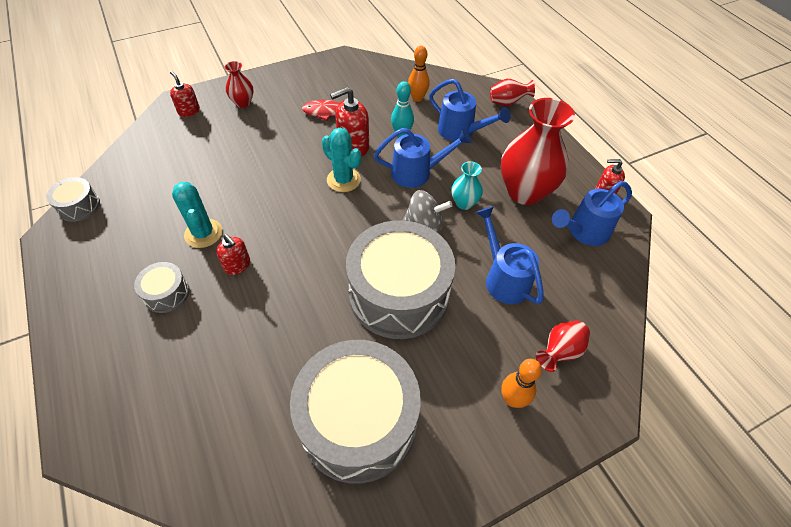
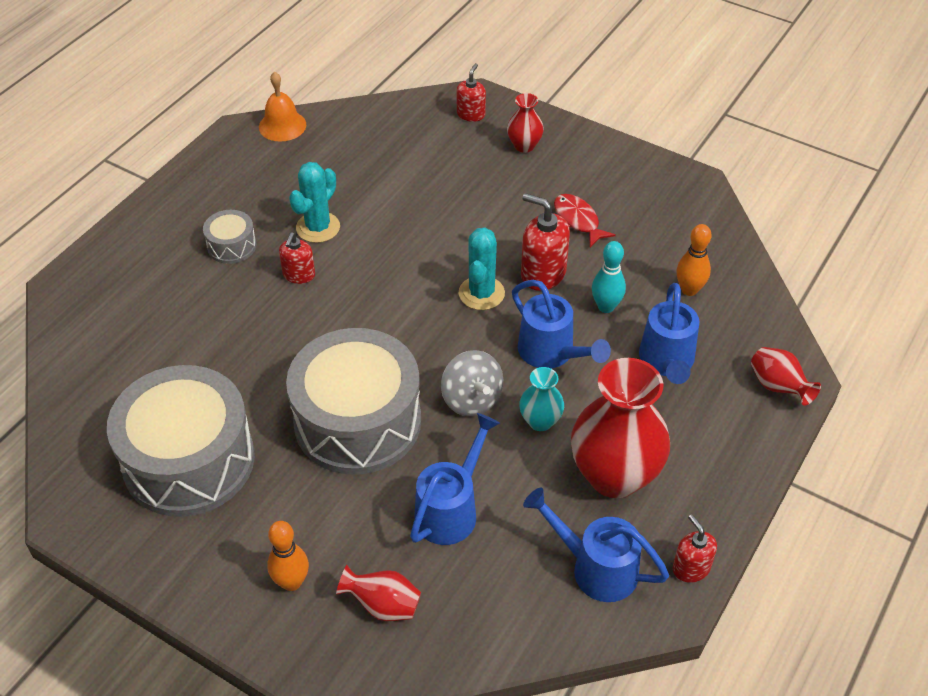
camera: 60 degrees right, 5 degrees down
(79, 206) = (282, 125): grey drum -> orange bell

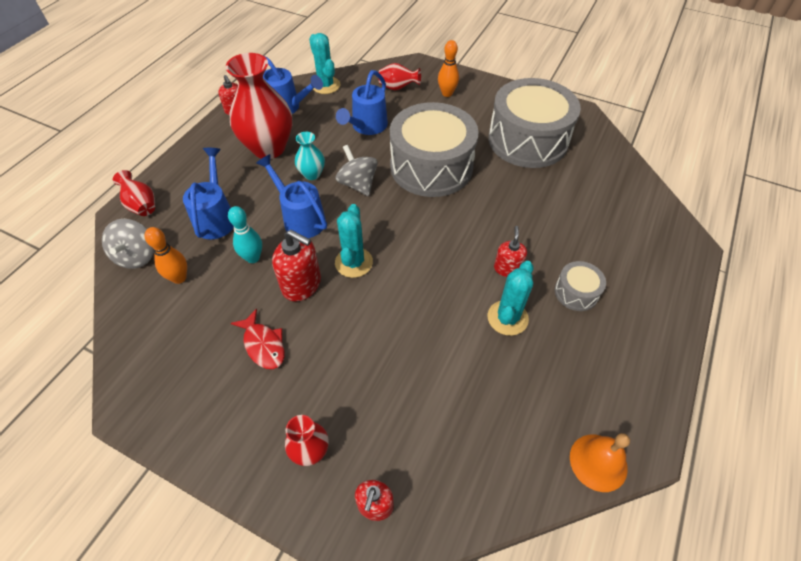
camera: 175 degrees right, 5 degrees up
(525, 624) = (326, 85): none -> turquoise cactus
(752, 318) = (137, 256): none -> grey spinning top

